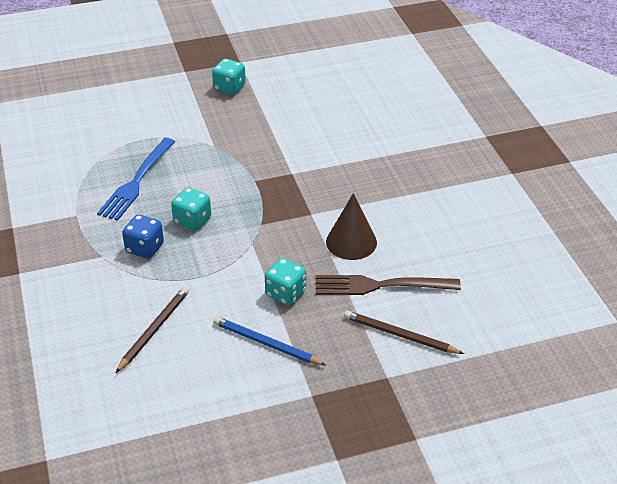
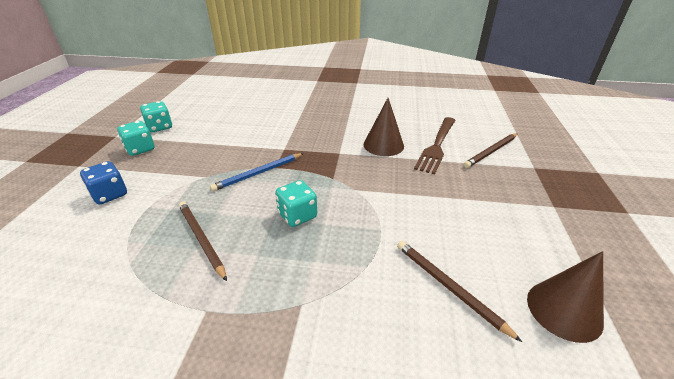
camera: 65 degrees left, 5 degrees down
(137, 181) = (201, 239): blue fork -> brown pencil
(145, 248) = (313, 261): blue dice -> blue dice (110, 195)
(161, 401) = (564, 310): none -> brown cone
(266, 344) = (487, 214): blue pencil -> blue pencil (258, 173)
(285, 293) = (427, 188): turquoise dice -> turquoise dice (160, 127)

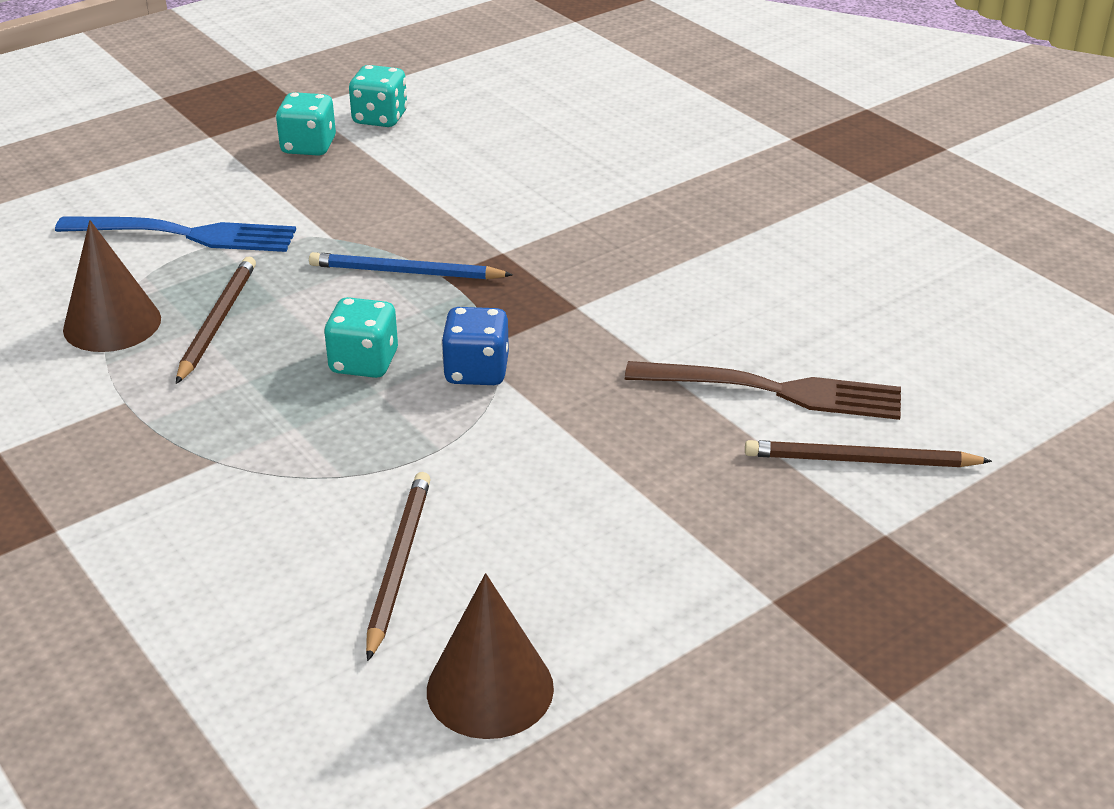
camera: 45 degrees right, 0 degrees up
(110, 195) = (195, 201): blue dice -> blue dice (476, 371)
(125, 211) = (185, 234): none -> blue fork
(383, 145) = (676, 334): brown cone -> brown cone (112, 323)
(437, 146) = (774, 390): brown fork -> brown fork turned 150 degrees counterclockwise

